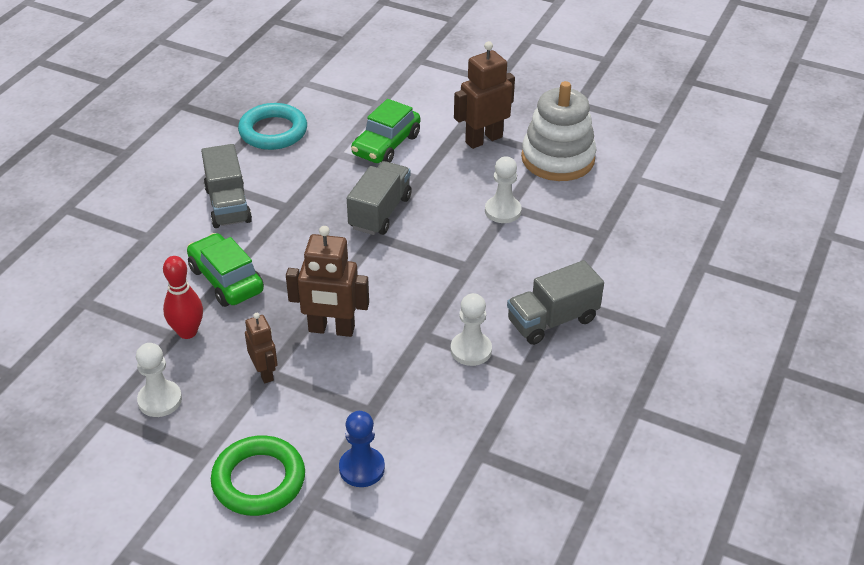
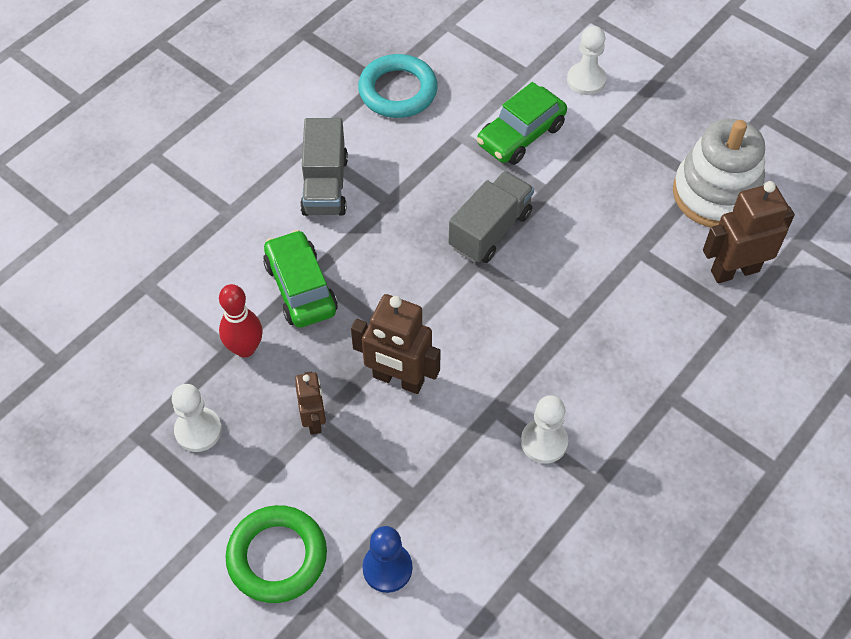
camera: 15 degrees right, 15 degrees up
(483, 139) = (635, 148): brown robot -> brown robot (734, 270)
(503, 211) = (631, 257): white pawn -> white pawn (586, 80)
(552, 320) = (646, 422): grey truck -> none

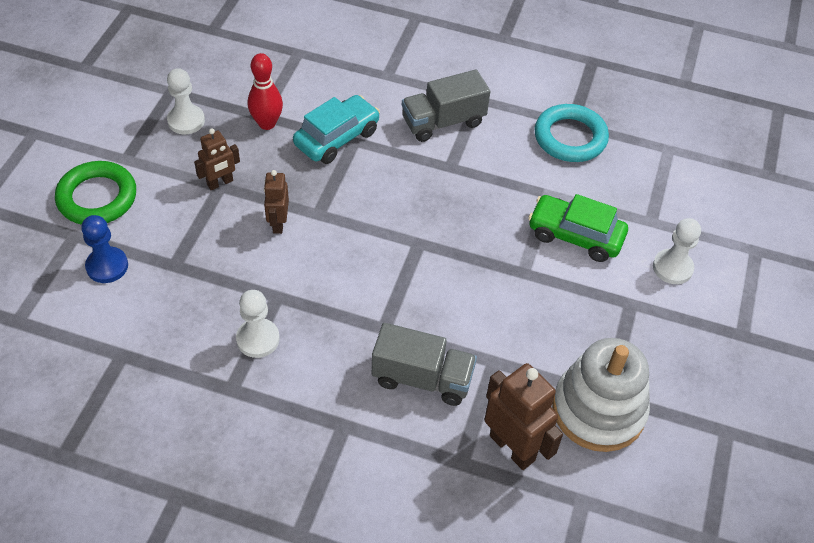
camera: 65 degrees right, 5 degrees down
(300, 288) = (337, 138): green car -> turquoise car
(398, 379) = (278, 223): brown robot -> brown robot, size x0.60
(490, 230) = (457, 242): grey truck -> grey truck (422, 378)

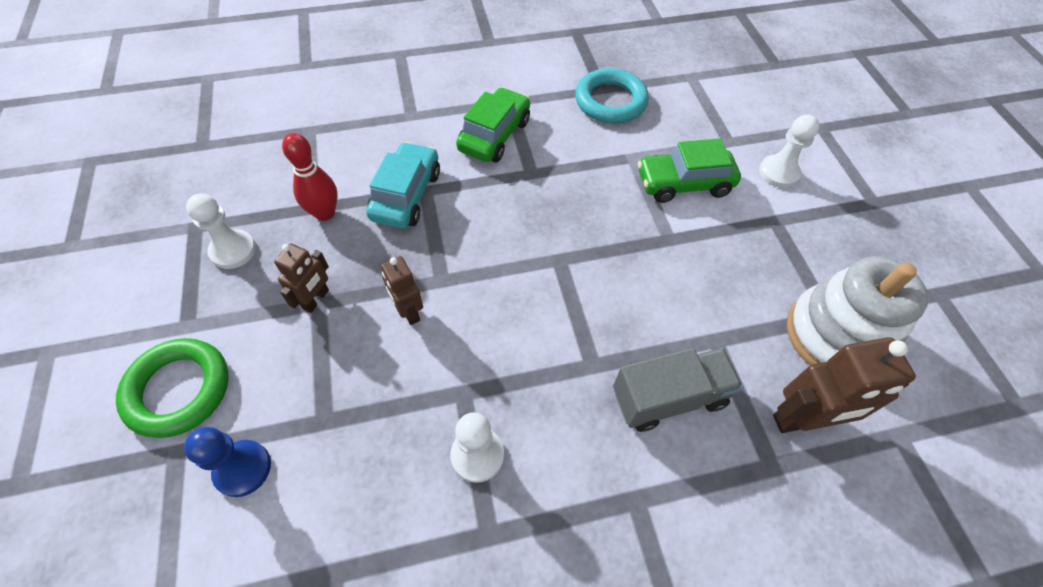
camera: 30 degrees left, 5 degrees up
(443, 122) = (494, 135): grey truck -> green car
(512, 447) = (802, 420): brown robot -> brown robot turned 150 degrees clockwise

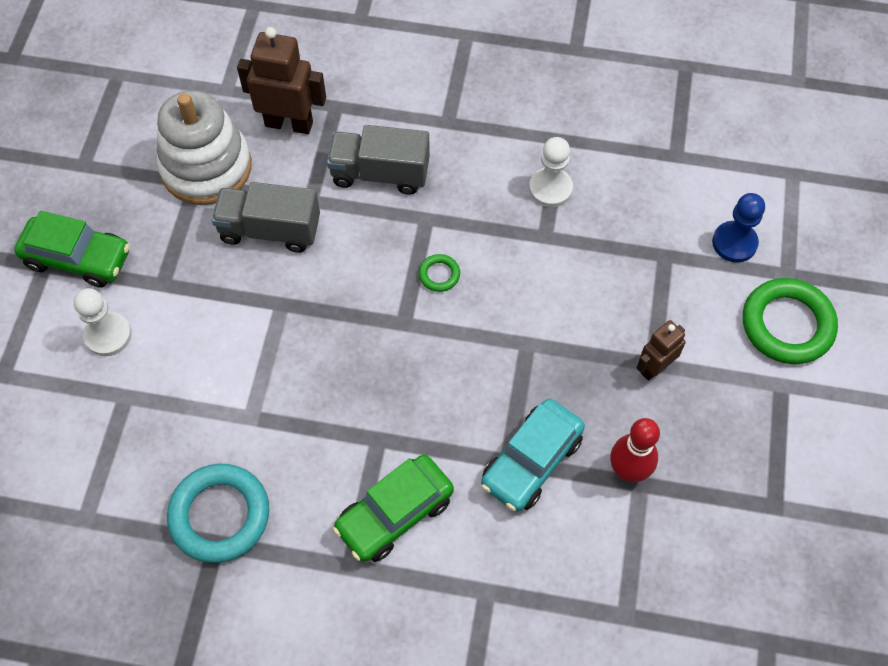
camera: 155 degrees left, 5 degrees up
(233, 250) = (733, 457): white pawn -> none
(408, 311) = (569, 323): brown robot -> none
(550, 312) = (439, 275): none -> green ring
(684, 183) = (220, 360): green car -> green car (78, 258)
(728, 297) = (270, 230): none -> grey truck

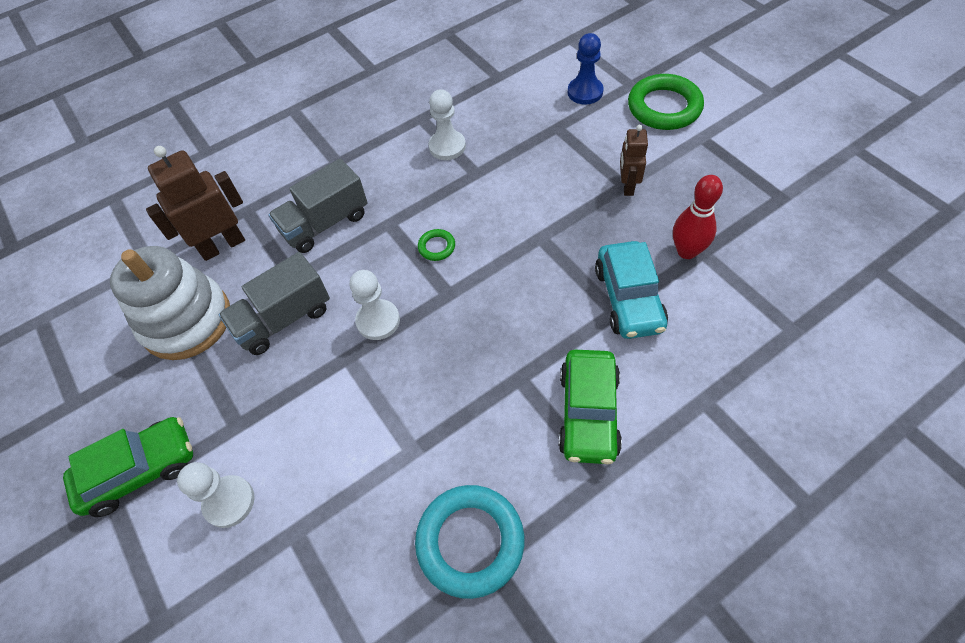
camera: 40 degrees left, 5 degrees down
(331, 295) = (378, 321): none -> white pawn

